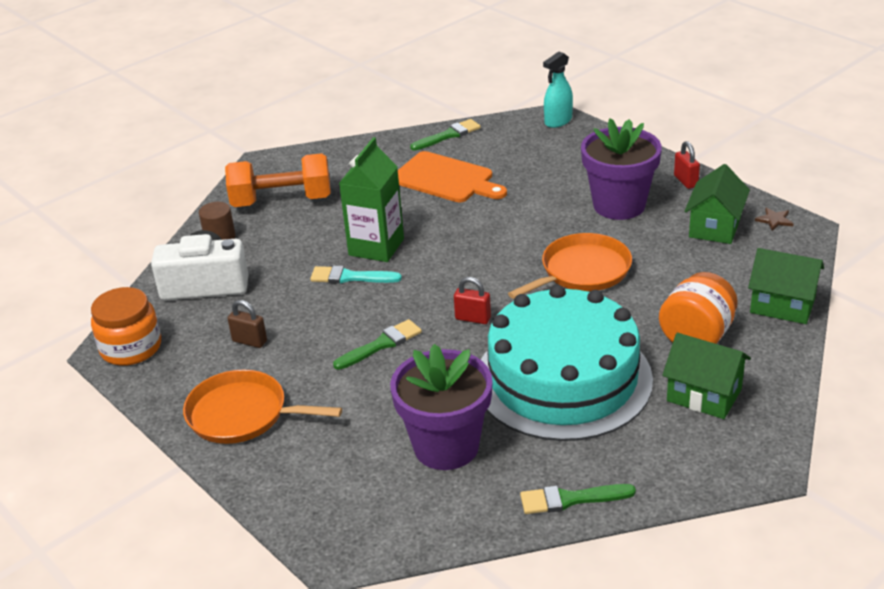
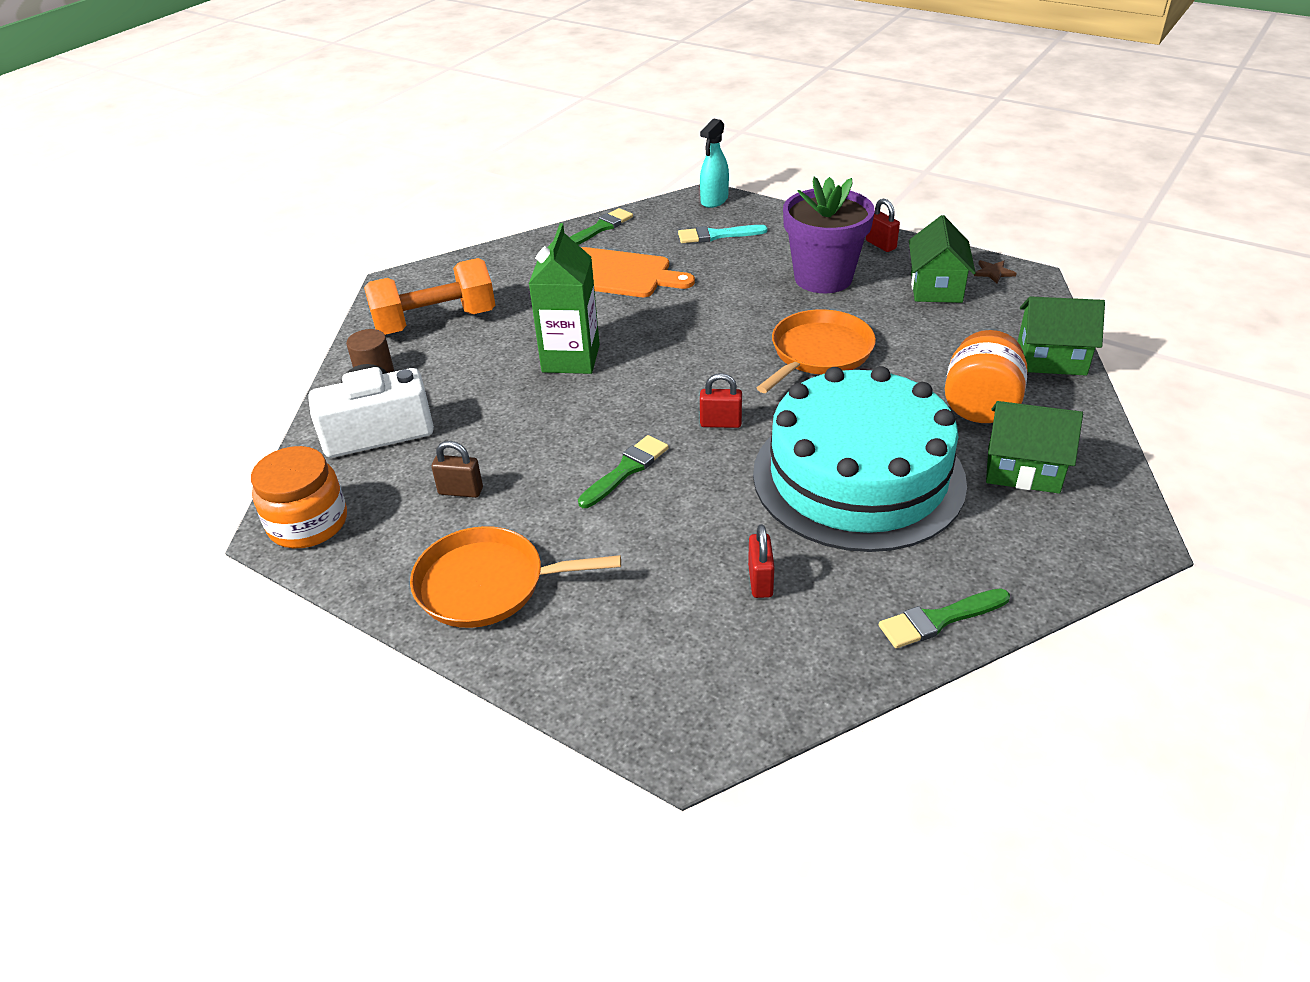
camera: 15 degrees left, 5 degrees up
(350, 277) = (555, 397): turquoise brush -> turquoise brush (717, 235)
(446, 446) = (760, 581): purple flower pot -> red padlock

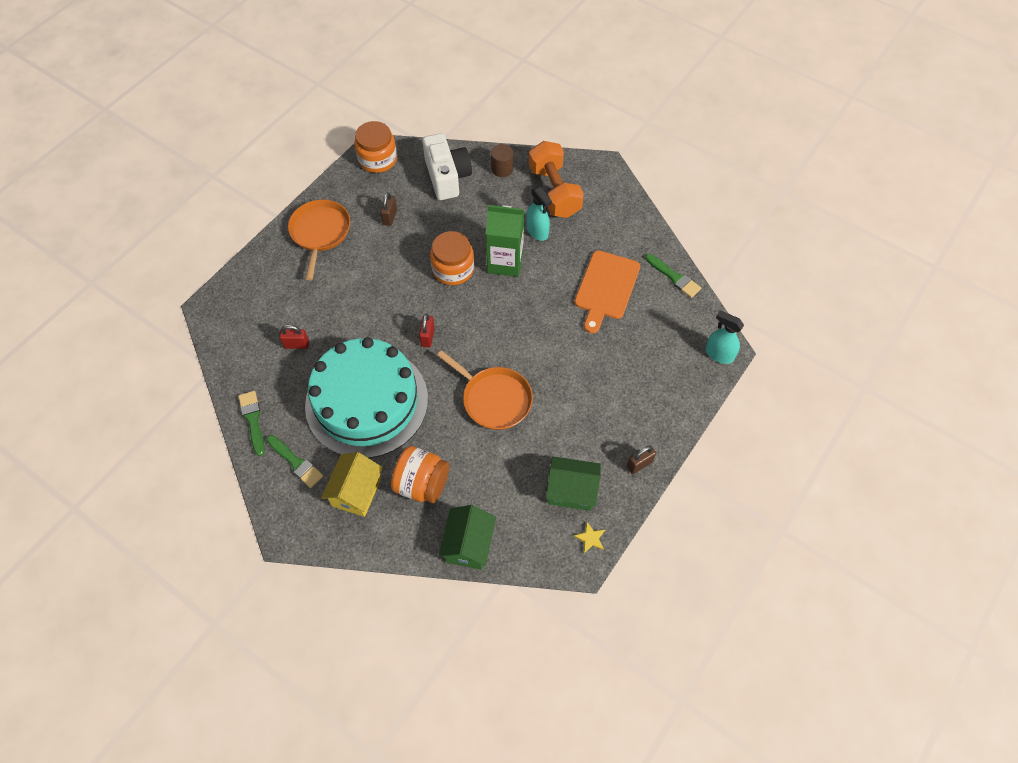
camera: 90 degrees right, 20 degrees up
(513, 333) = (537, 231): none -> turquoise spray bottle
(583, 408) = (453, 269): none -> orange jar
(626, 470) = (393, 289): green brush -> green brush (296, 462)
(717, 235) = (660, 352): turquoise brush -> none
(823, 278) = (591, 416): purple flower pot -> none
(880, 245) = (639, 464): red padlock -> brown padlock
(993, 272) = (590, 538): brown star -> yellow star
(1023, 470) = (356, 492): green house -> yellow house

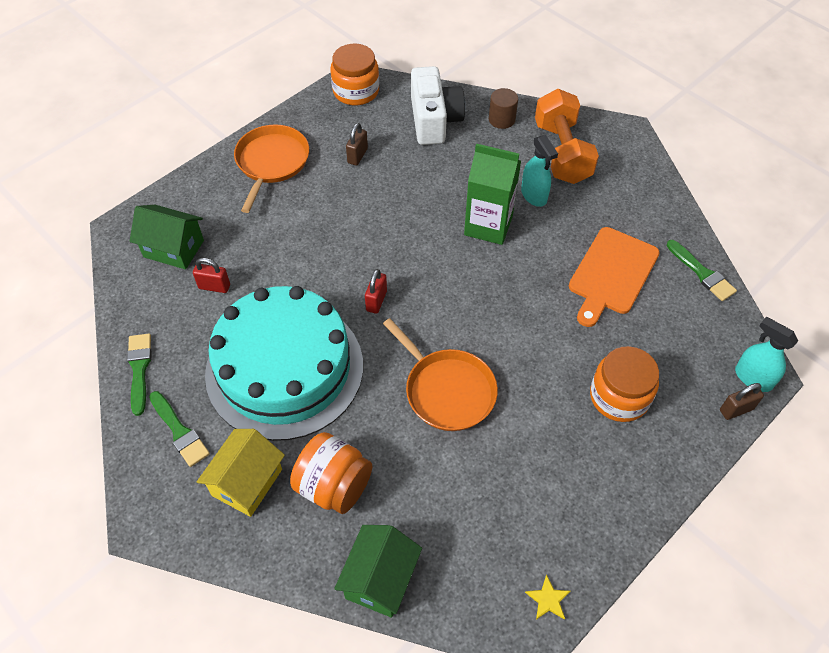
camera: 10 degrees right, 5 degrees down
(453, 269) = (422, 225): orange jar -> orange jar (619, 396)
(571, 491) = (531, 528): green house -> green house (174, 248)
(639, 464) = (629, 507): brown padlock -> brown padlock (736, 409)

